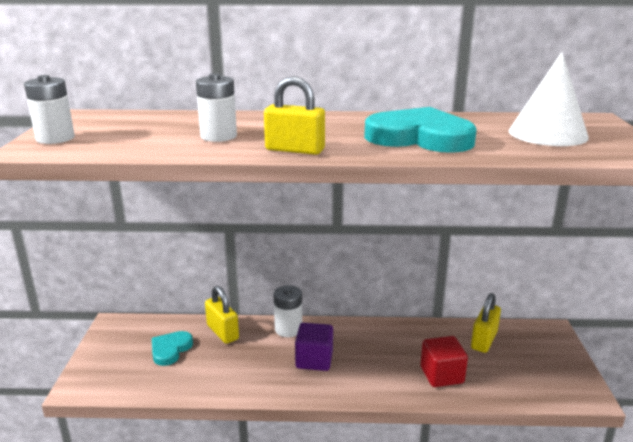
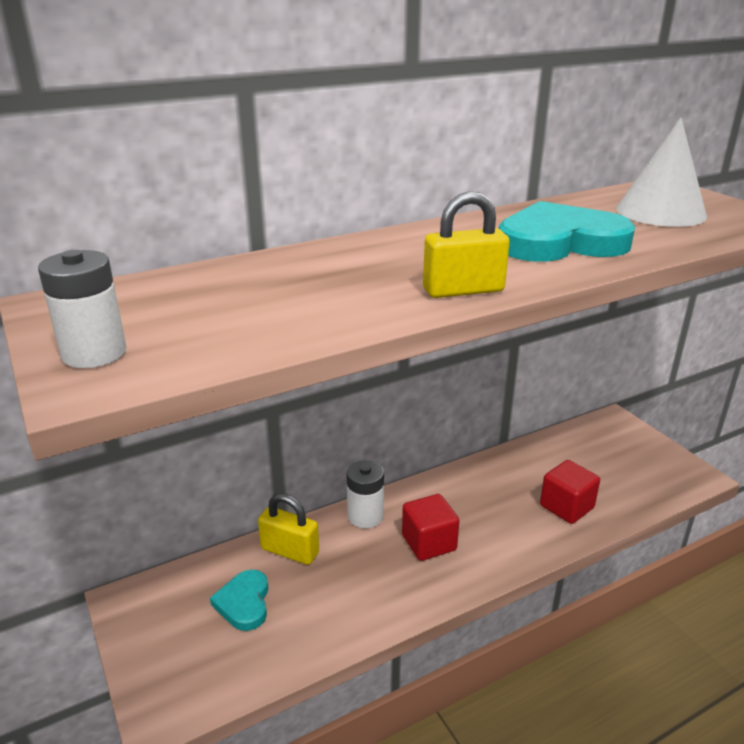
camera: 30 degrees left, 5 degrees up
(218, 136) = (335, 292): white battery -> none
(314, 360) = (429, 543): purple cube -> red cube
(484, 340) = (569, 453): yellow padlock -> none

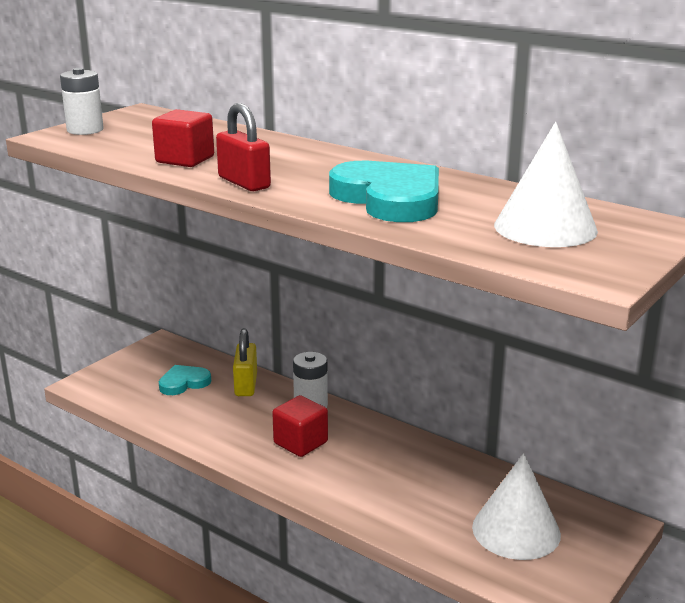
camera: 65 degrees right, 5 degrees down
(463, 290) = (244, 183): yellow padlock -> red padlock
(566, 507) = (413, 510): red cube -> red cube (185, 160)
(609, 465) = (516, 530): none -> white cone

